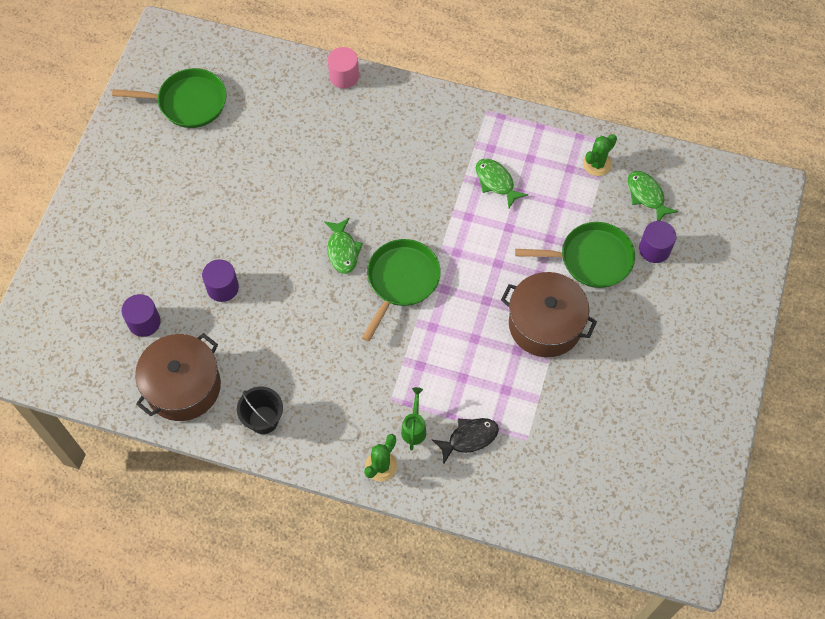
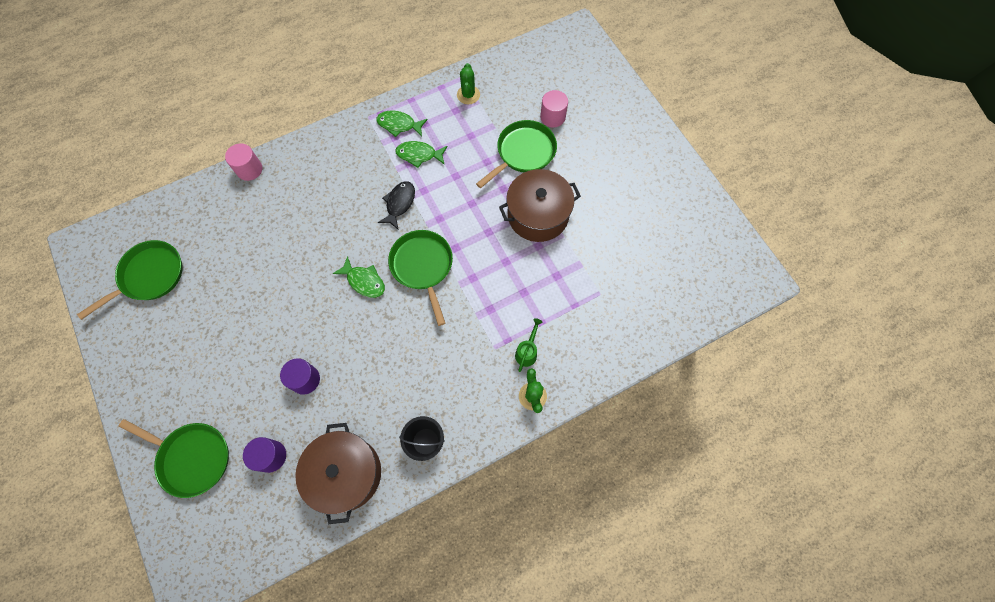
camera: 45 degrees left, 5 degrees up
(91, 271) = (192, 458): none -> green pan
(414, 427) = (527, 351): green watering can -> green watering can turned 60 degrees clockwise
(469, 438) = (567, 326): black fish -> black fish (399, 203)
(647, 195) = (516, 90): green fish -> green fish (399, 125)
(654, 249) = (552, 117): purple cylinder -> pink cylinder

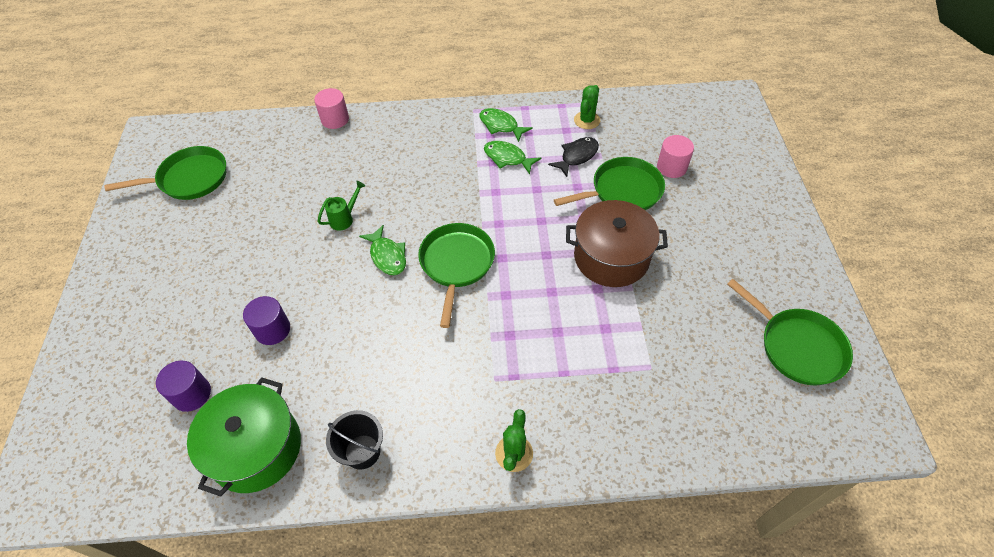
camera: 25 degrees right, 15 degrees down
(192, 458) = (117, 361): green pan -> green pan (797, 346)
(346, 473) = (256, 448): brown pot -> green pot
(399, 203) = (463, 196): black fish -> black fish (577, 156)
(527, 351) = (531, 399): green watering can -> green watering can (345, 218)

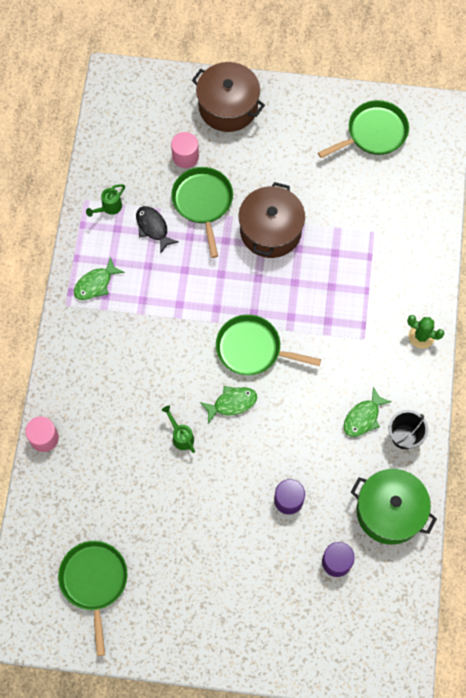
camera: 80 degrees left, 15 degrees up
(507, 158) = (140, 286): green fish -> green fish (363, 417)
(587, 120) = (109, 208): green cactus -> green watering can
(752, 192) = (228, 106): none -> brown pot

